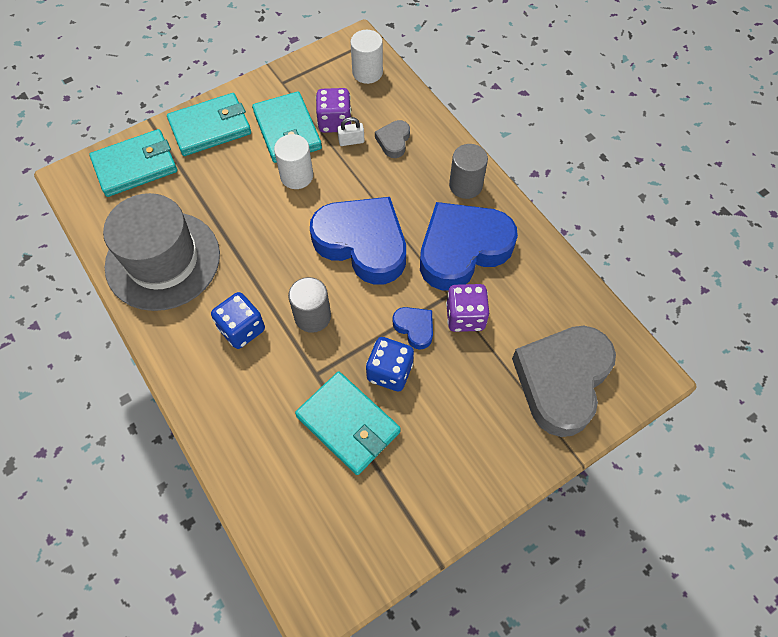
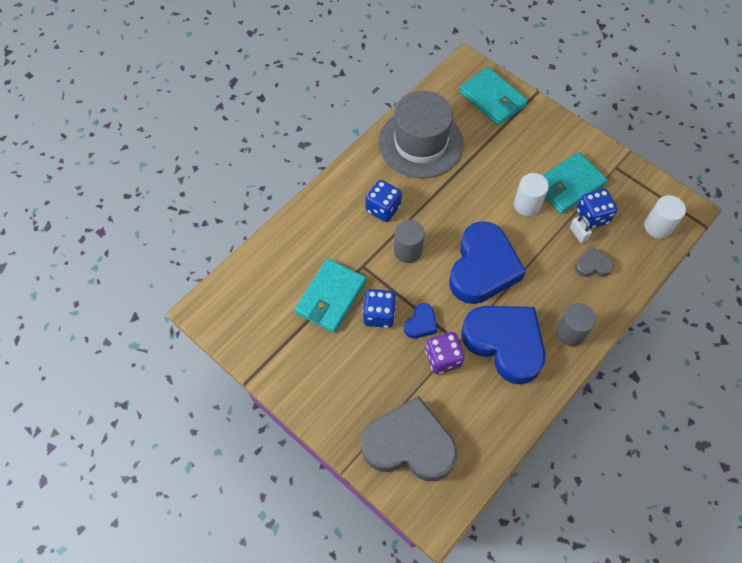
camera: 75 degrees right, 0 degrees up
(210, 128) = (547, 133): turquoise wallet -> none
(335, 122) = (592, 216): purple dice -> blue dice

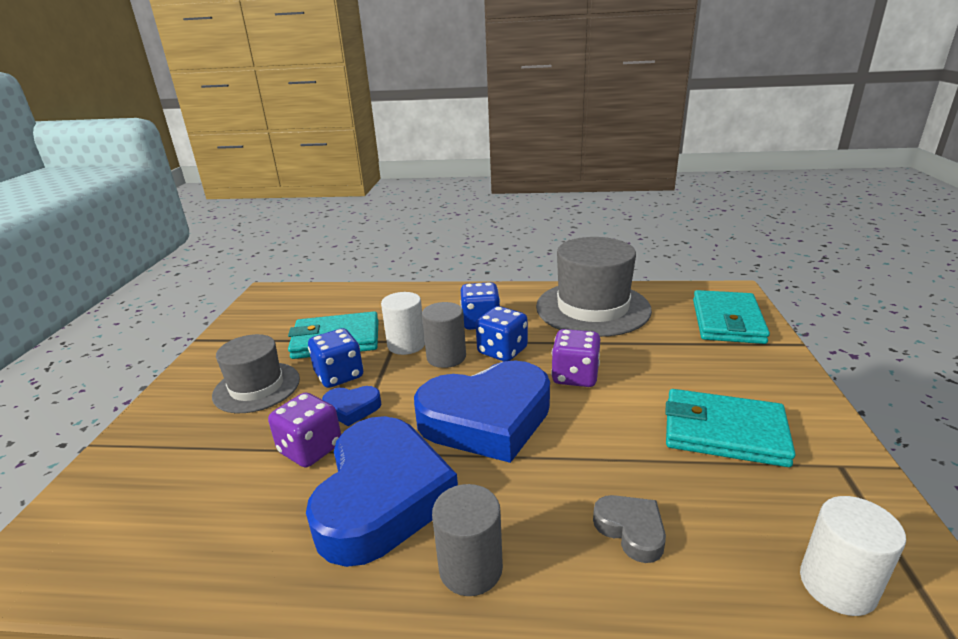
camera: 55 degrees right, 35 degrees down
(353, 364) = (257, 387): none -> grey hat
(409, 444) = (148, 481): grey heart -> none
(480, 206) = (575, 376): none -> purple dice
(527, 204) = (633, 410): white cylinder -> white cylinder (406, 345)
(578, 234) = (663, 483): white padlock -> none
(592, 216) = (716, 483): blue dice -> blue dice (502, 351)

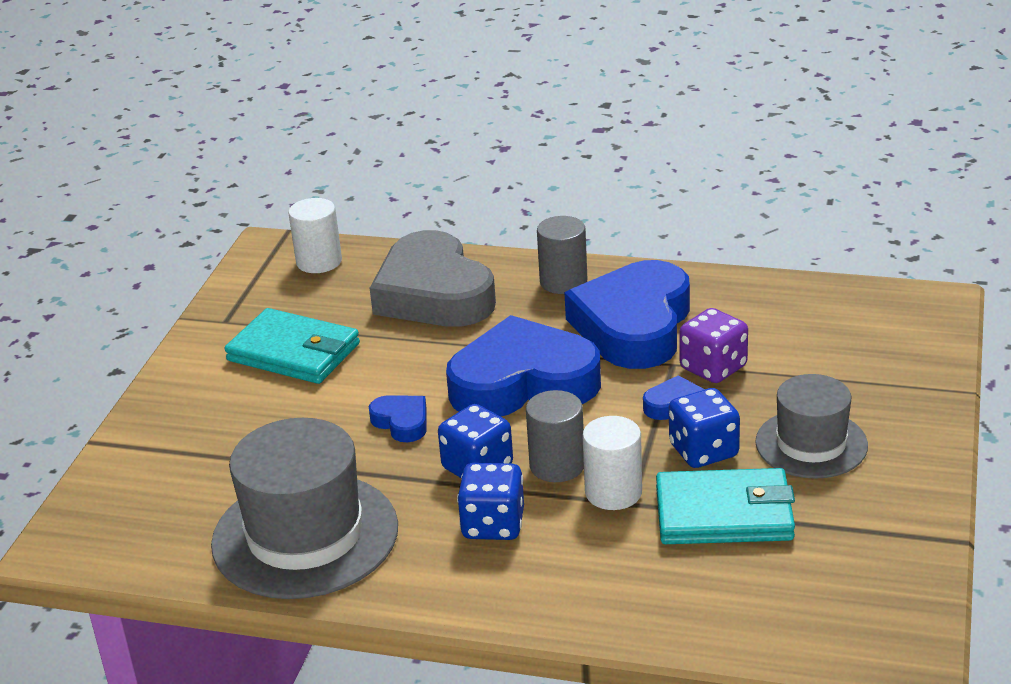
camera: 170 degrees left, 5 degrees up
(575, 376) = (402, 422): purple dice -> blue heart
(631, 530) = (434, 294): grey heart -> grey heart, size x2.31
(727, 321) = (138, 486): turquoise wallet -> none

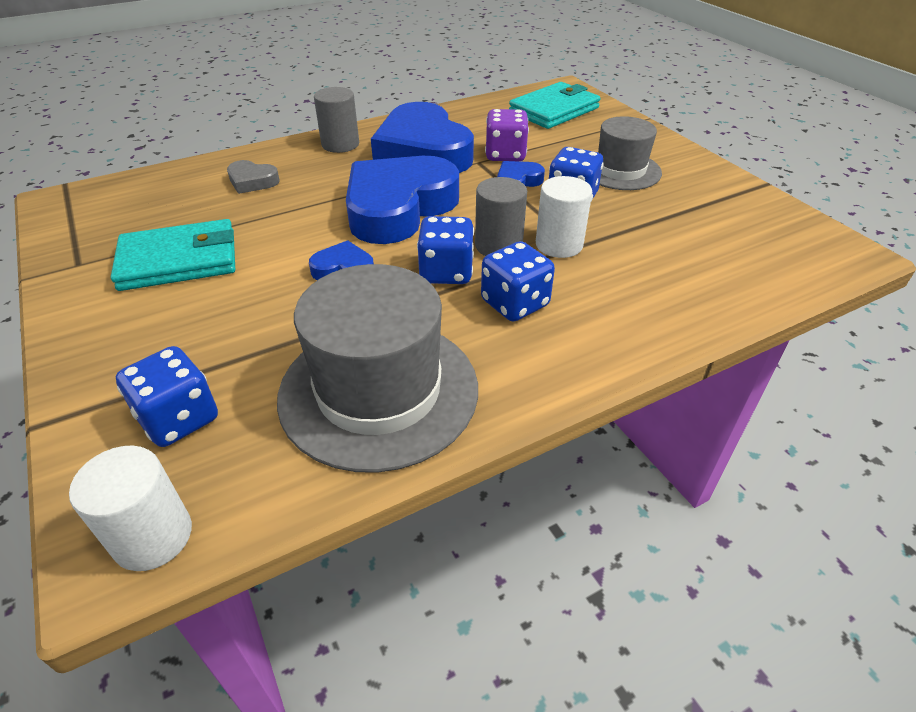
camera: 45 degrees left, 10 degrees up
(169, 483) = (179, 419): none -> blue dice
(319, 262) = (122, 194): white cylinder -> white cylinder (153, 537)
(434, 294) = (252, 181): grey heart -> grey heart, size x0.43
(724, 514) = (639, 226): turquoise wallet -> turquoise wallet (554, 110)

